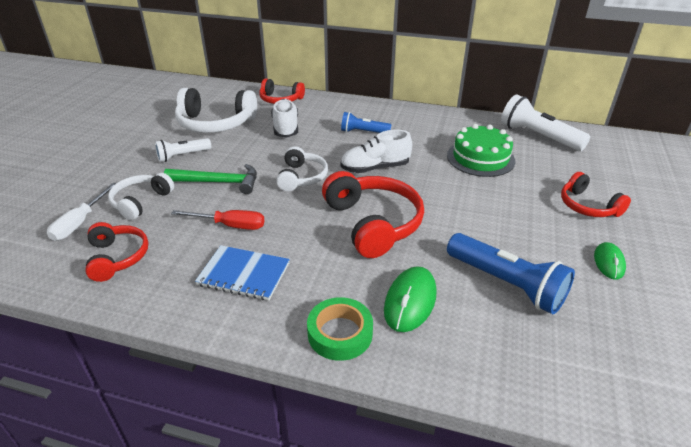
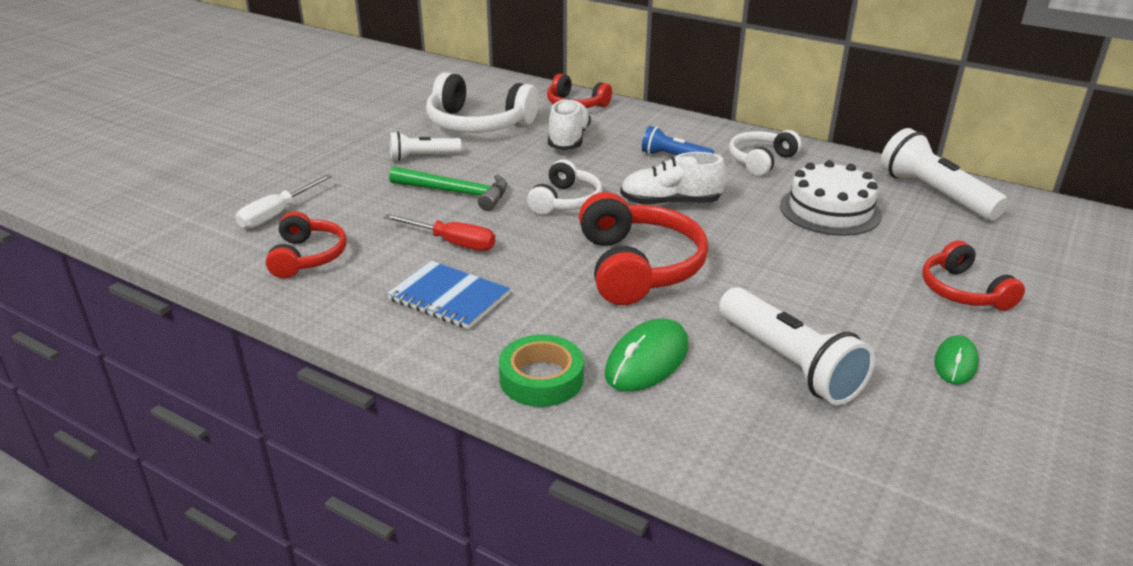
camera: 15 degrees right, 5 degrees down
(141, 202) = (354, 202): white headphones -> white headphones (760, 160)
(480, 158) = (830, 210): green cake -> white cake
(506, 283) = (789, 363): blue flashlight -> white flashlight

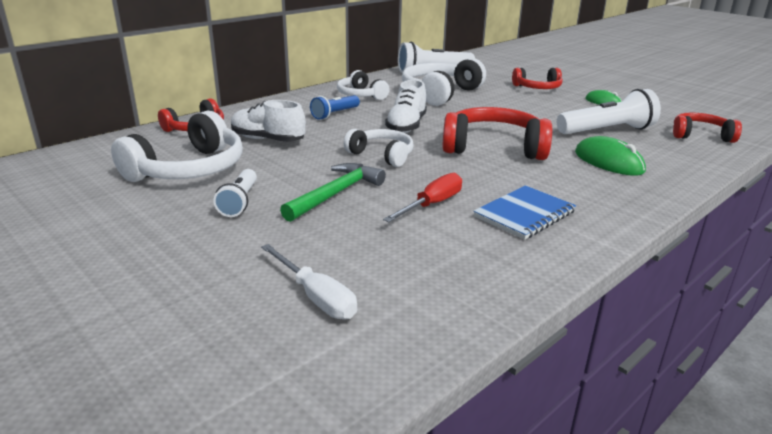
camera: 75 degrees left, 5 degrees down
(308, 257) = (430, 279): red headphones -> red headphones (700, 135)
(541, 378) = (634, 194): green tape -> none
(830, 210) = (440, 93): white cake -> white headphones

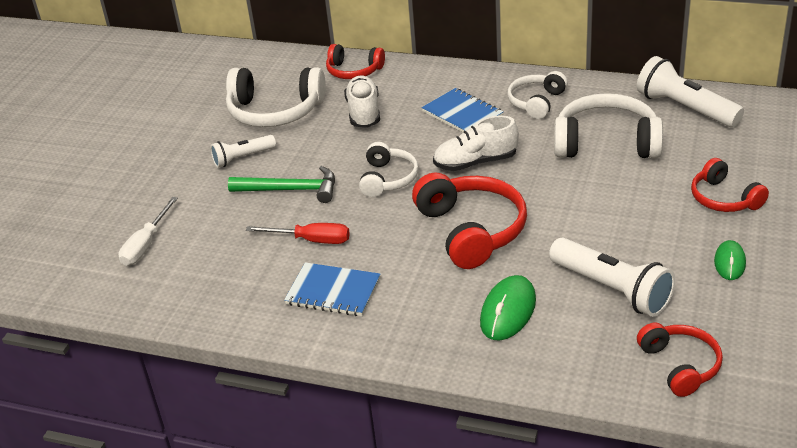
camera: 65 degrees right, 10 degrees up
(335, 114) = (462, 114): blue flashlight -> blue notebook

